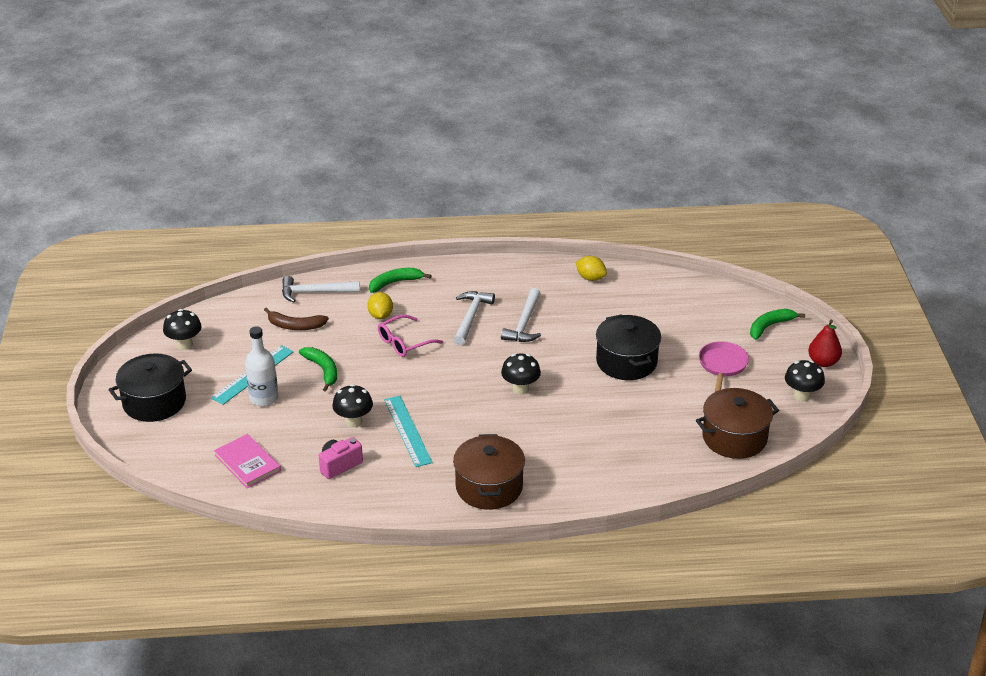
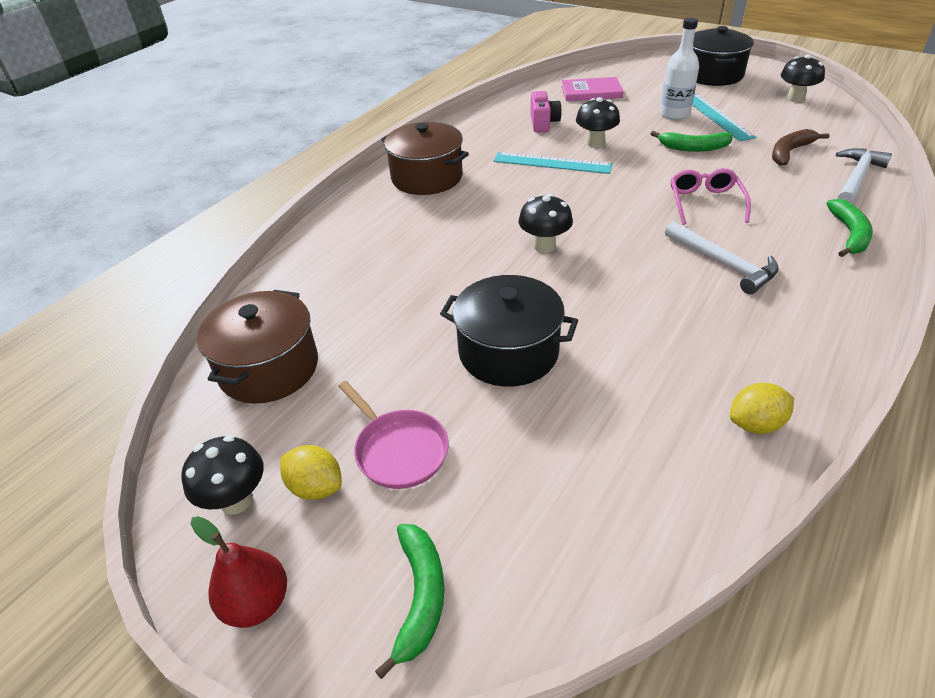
camera: 130 degrees right, 5 degrees up
(380, 315) = (775, 204): yellow lemon -> yellow lemon (316, 487)
(524, 324) = (674, 300): white hammer -> none

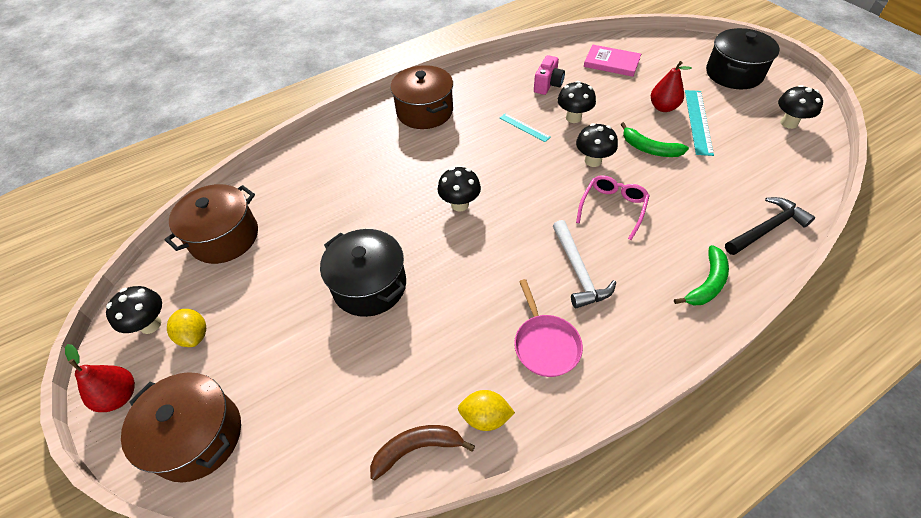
camera: 25 degrees right, 10 degrees up
(398, 450) = (254, 331): pink pan -> pink pan (545, 344)
(420, 597) = (198, 436): green banana -> brown pot
(552, 163) = (524, 127): turquoise ruler -> turquoise ruler, size x0.59
(648, 171) = (593, 161): none -> black mushroom
(674, 114) = (663, 107): white bottle -> red pear
(789, 152) = (730, 181): brown banana -> brown banana (417, 448)
(856, 178) = (767, 228): white hammer -> black hammer

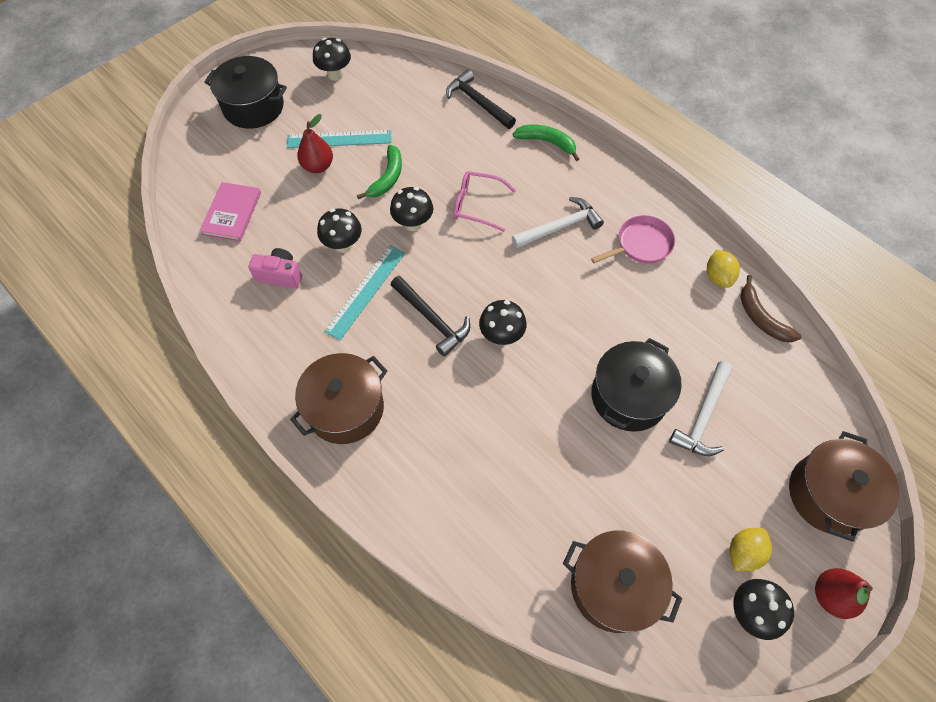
camera: 105 degrees left, 10 degrees up
(326, 343) = (703, 416): none -> white hammer
(487, 163) = (432, 319): none -> black hammer
(524, 127) = (365, 291): turquoise ruler -> turquoise ruler, size x1.71

